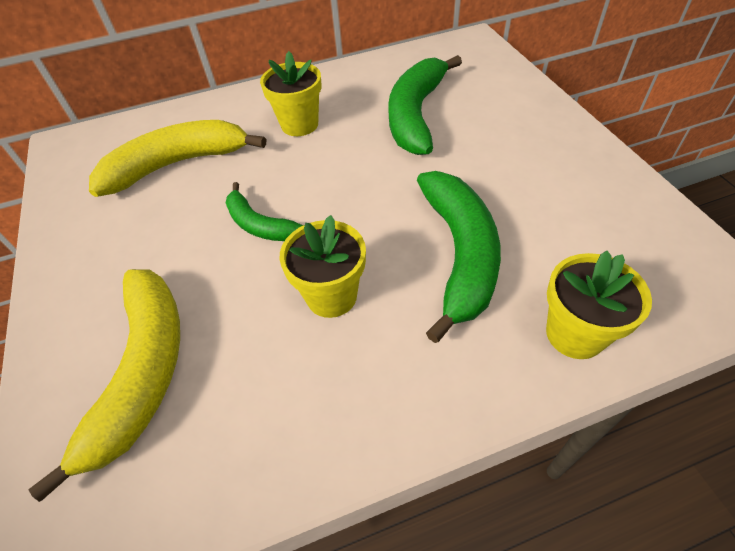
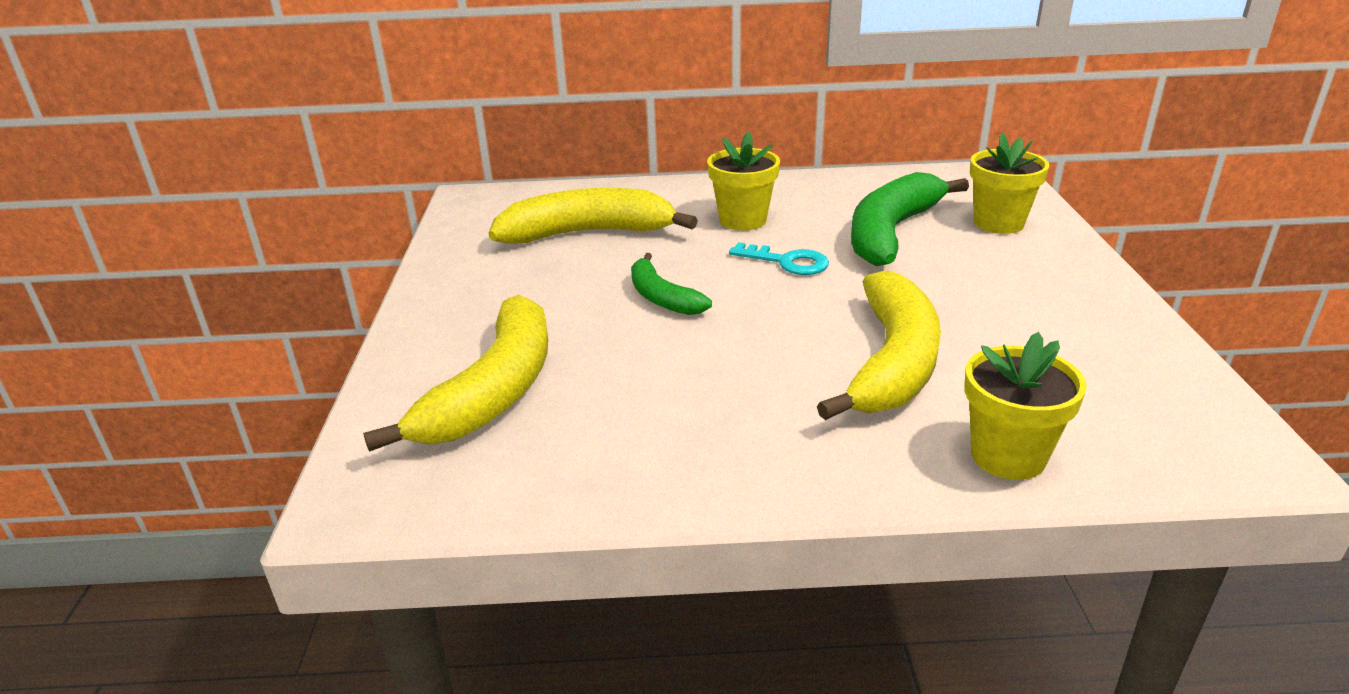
camera: 15 degrees right, 20 degrees down
(331, 296) = (722, 370): yellow flower pot -> yellow flower pot (998, 223)
(348, 163) = (787, 262): none -> turquoise key
(460, 254) = (892, 363): green banana -> yellow banana

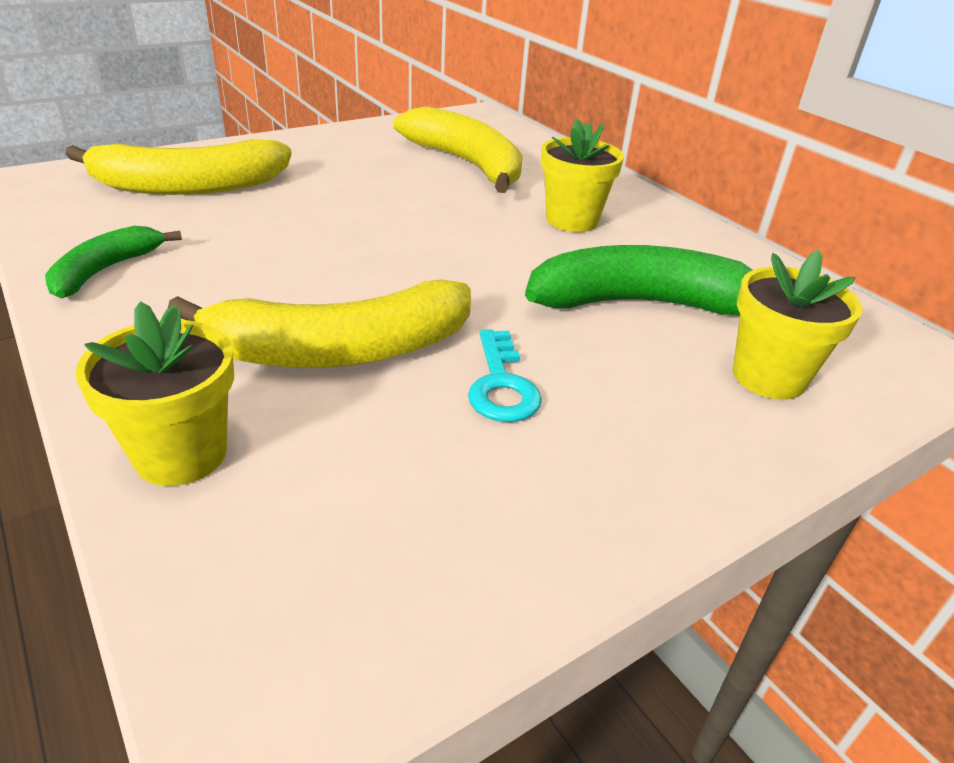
camera: 55 degrees right, 5 degrees up
(661, 297) = (380, 214): green banana -> green banana (106, 270)
(787, 262) = (506, 258): turquoise key -> turquoise key (501, 385)

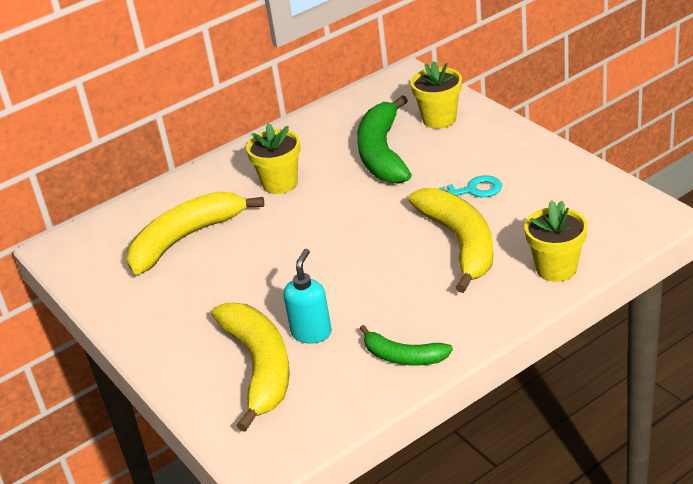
camera: 85 degrees left, 0 degrees up
(222, 217) = (311, 333): none -> turquoise soap dispenser

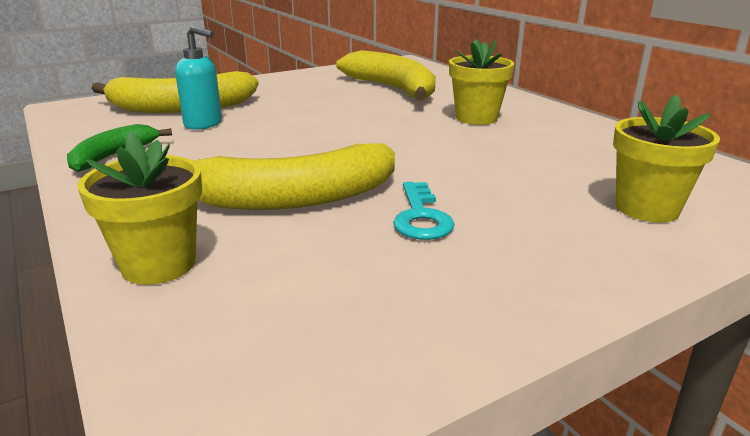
camera: 90 degrees right, 10 degrees down
(382, 153) = (538, 166): green banana -> none

